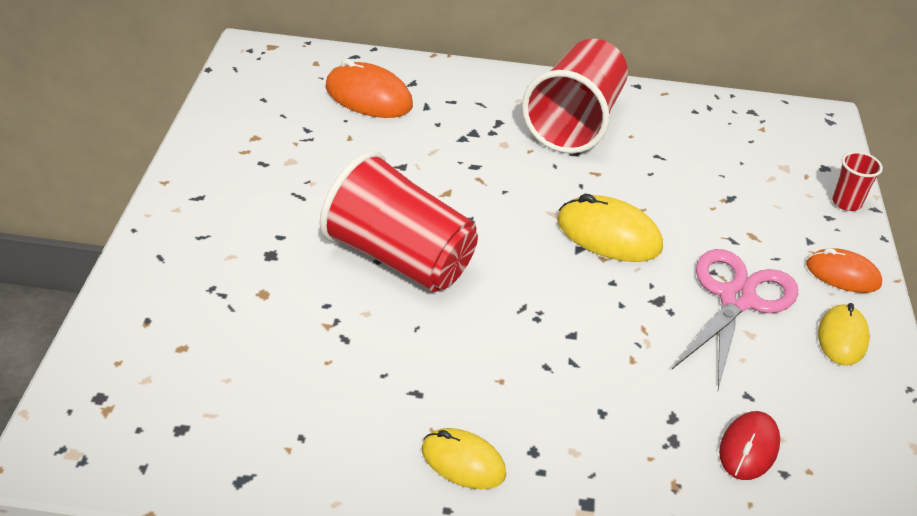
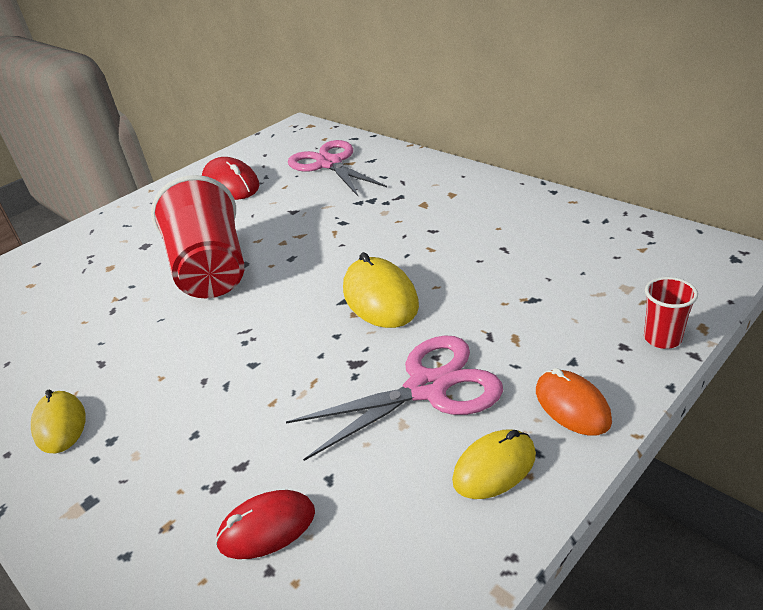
camera: 45 degrees right, 5 degrees down
(275, 150) = (231, 185): none -> red mouse
(368, 97) = (329, 164): orange mouse -> pink scissors
(575, 122) = (461, 208): red cup -> none

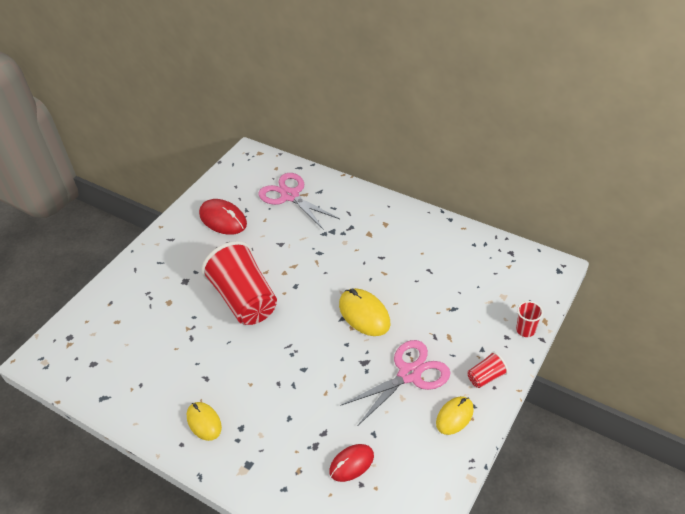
camera: 15 degrees left, 10 degrees up
(572, 405) = (486, 377): orange mouse -> red cup

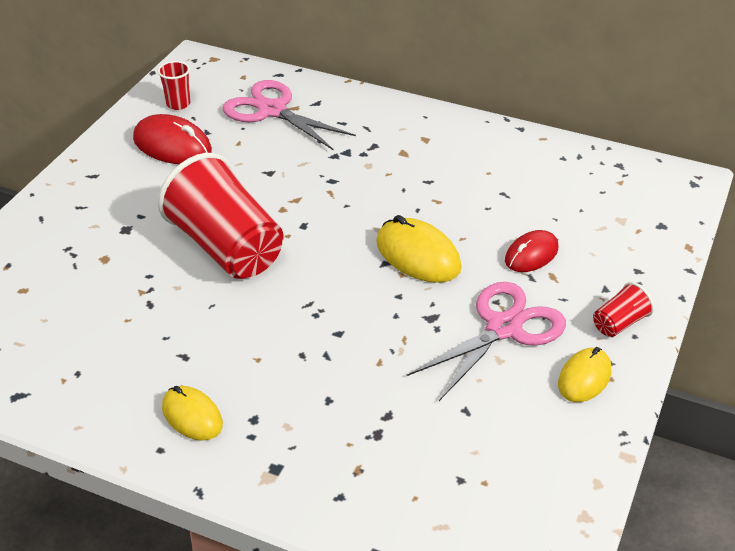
camera: 10 degrees left, 5 degrees down
(351, 464) = (440, 453): red mouse -> red mouse (531, 254)
(525, 330) = (663, 260): red cup -> red cup (178, 104)

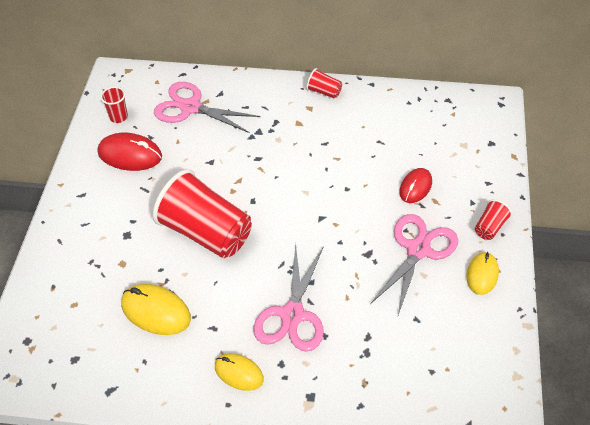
camera: 15 degrees left, 10 degrees up
(295, 365) = (292, 315): none -> pink scissors
(418, 255) = (340, 206): yellow mouse -> yellow mouse (156, 311)
(452, 125) = (324, 92): none -> red cup

